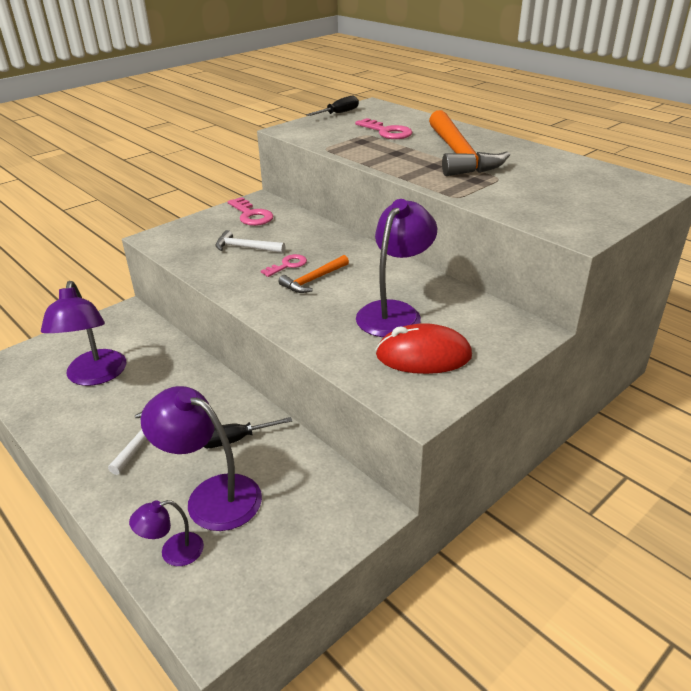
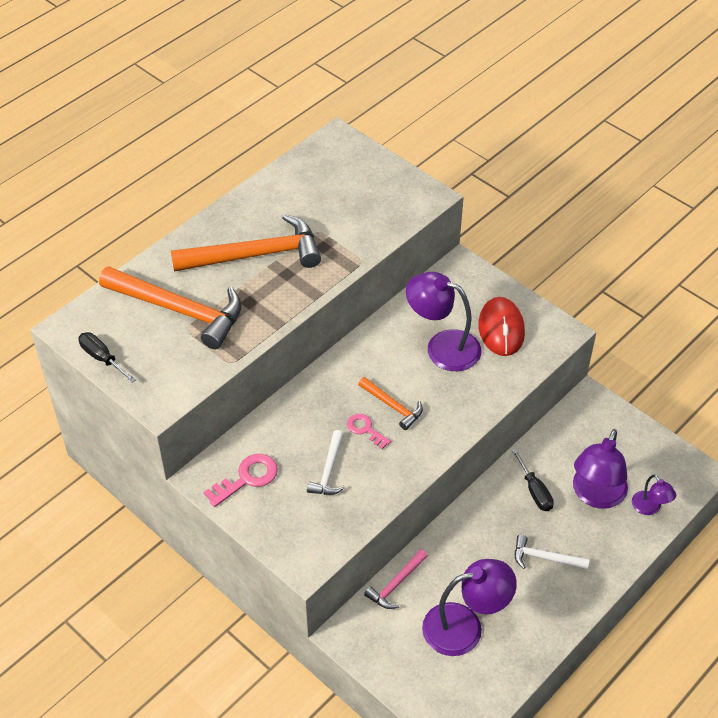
camera: 95 degrees left, 15 degrees up
(161, 338) = (396, 584): none -> pink hammer
(387, 132) = (179, 311): pink key -> orange hammer

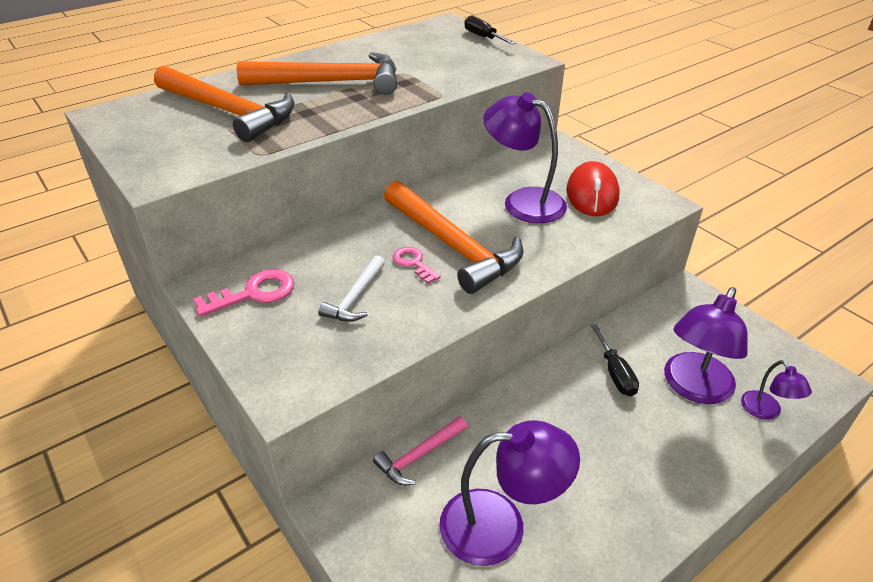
camera: 10 degrees right, 10 degrees down
(102, 358) = (120, 138): black screwdriver -> black screwdriver (483, 37)
(393, 406) = (452, 246): orange hammer -> orange hammer, size x2.03
(545, 558) = (622, 452): white hammer -> none

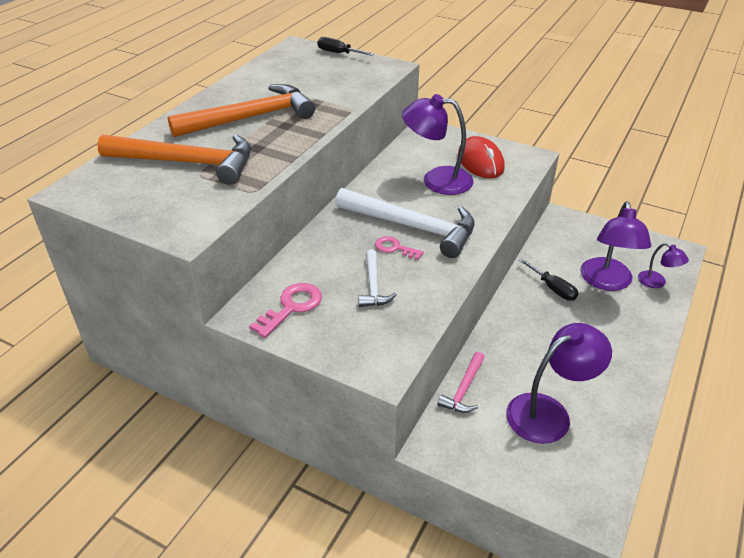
camera: 25 degrees left, 0 degrees up
(452, 246) = (412, 227): orange hammer -> white hammer

